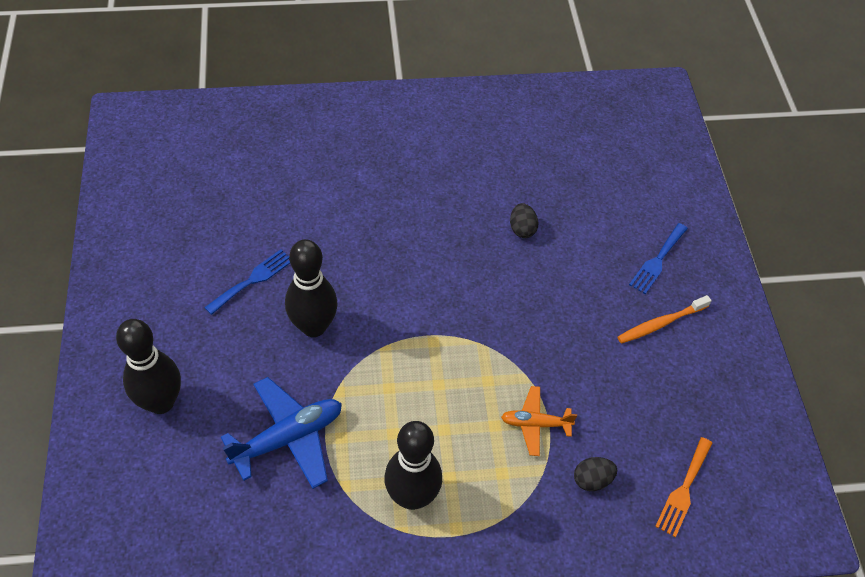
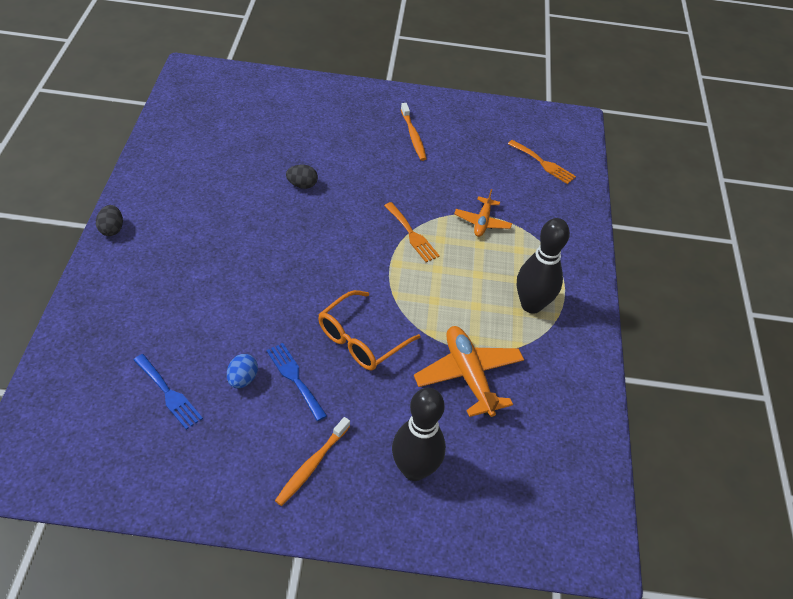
camera: 80 degrees left, 5 degrees down
(155, 314) = (311, 465): none -> orange toothbrush
(243, 239) = (242, 379): none -> blue egg
(288, 438) = (468, 376): blue plane -> orange plane
(313, 326) = (361, 340): black bowling pin -> orange glasses
(484, 349) = (412, 234): none -> orange fork
(592, 480) = (530, 204): black egg -> black egg (112, 229)
(657, 261) = (358, 121): blue fork -> blue fork (169, 394)

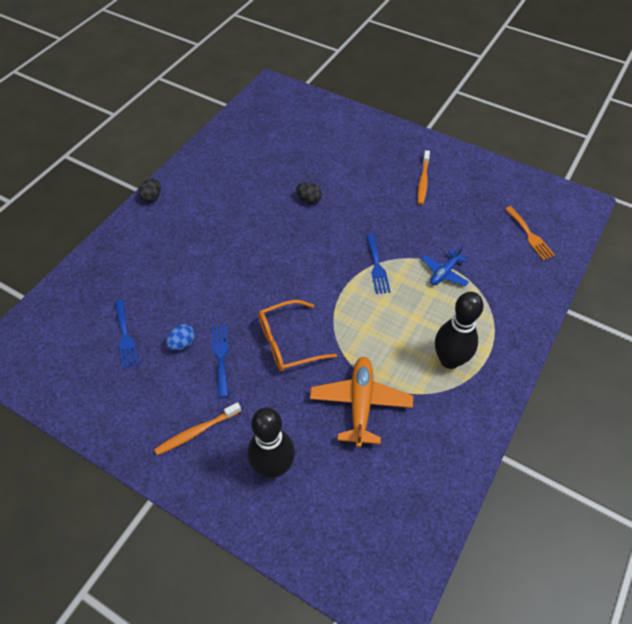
camera: 30 degrees right, 5 degrees up
(412, 234) = (377, 266): orange fork -> blue fork
(482, 222) = (444, 273): orange plane -> blue plane

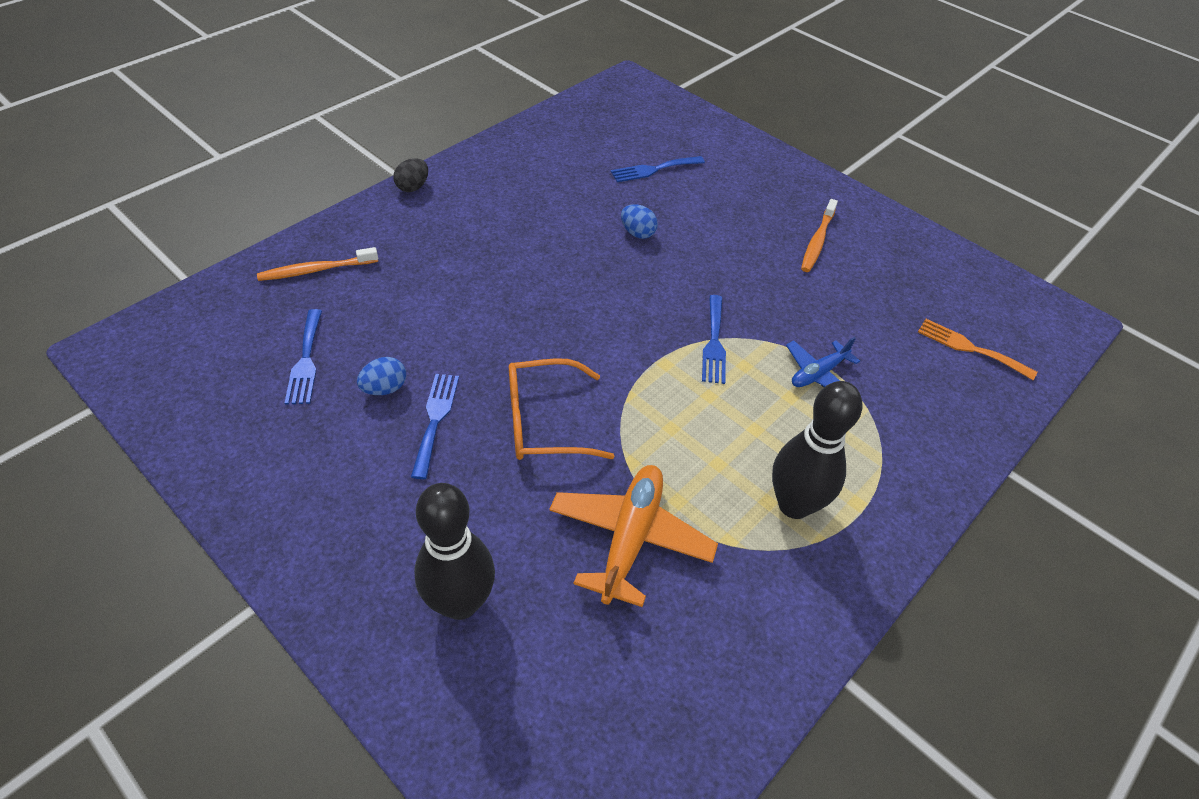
camera: 10 degrees right, 5 degrees down
(196, 431) = (360, 520): orange toothbrush -> orange toothbrush (316, 270)
(306, 151) = (653, 169): none -> blue fork
(309, 200) = (637, 233): black egg -> blue egg
(530, 235) = (970, 348): orange fork -> orange fork turned 135 degrees clockwise

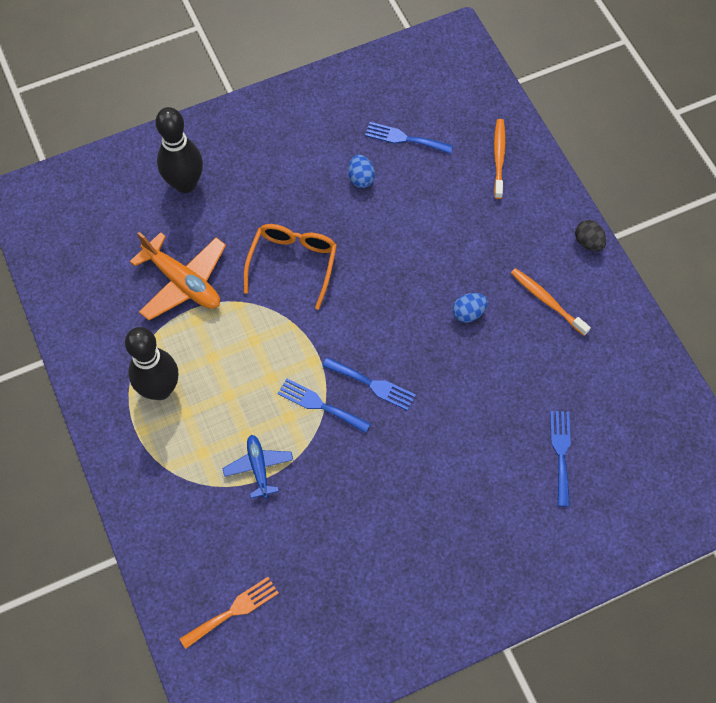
camera: 115 degrees right, 15 degrees up
(435, 419) = (322, 201): blue fork -> blue fork (372, 384)
(637, 233) = (470, 400): blue egg -> blue egg (468, 313)
(817, 241) = (408, 556): orange toothbrush -> orange toothbrush (547, 301)

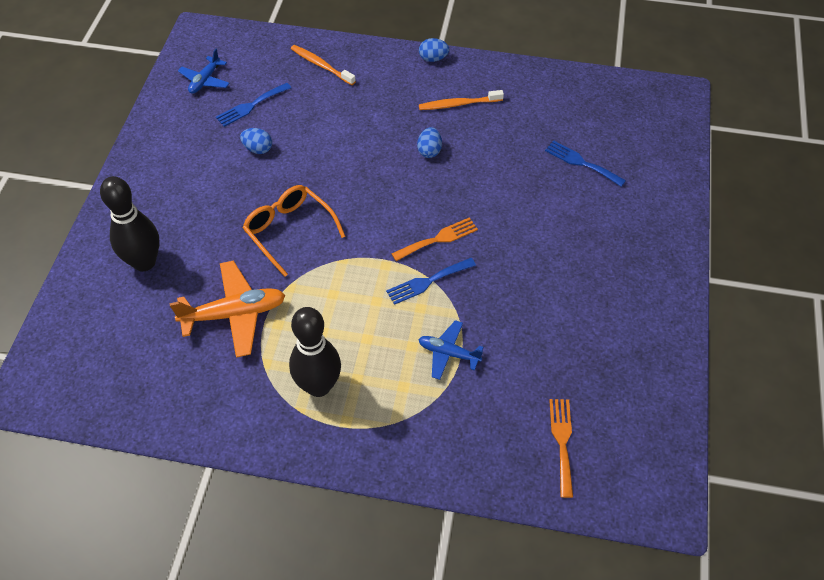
camera: 55 degrees left, 10 degrees down
(372, 384) = (438, 239): blue fork -> orange fork
(404, 84) = (205, 80): none -> blue plane
(588, 242) = (433, 59): black egg -> blue egg

